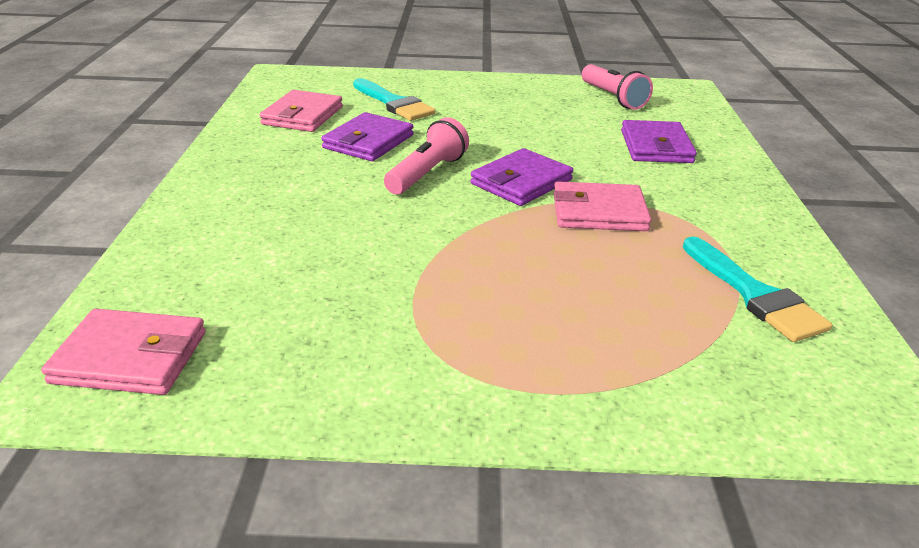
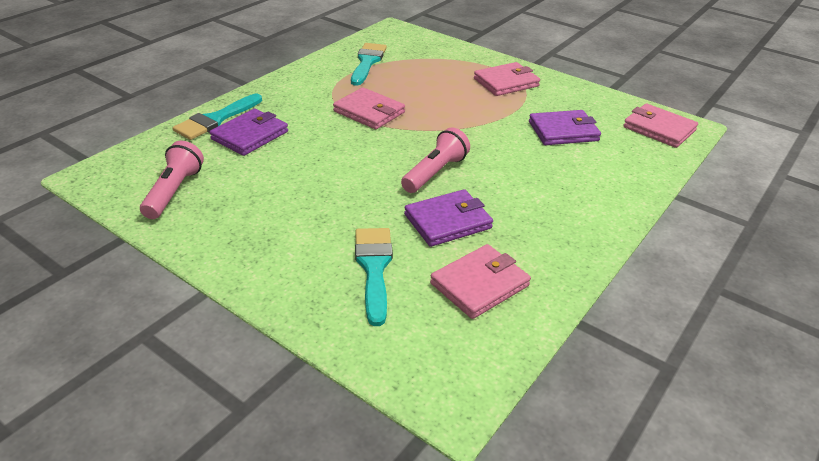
camera: 145 degrees left, 5 degrees up
(427, 174) = (435, 173): pink flashlight -> pink flashlight turned 150 degrees clockwise
(486, 355) = (506, 82): none -> pink wallet
(521, 182) = (382, 144): purple wallet -> purple wallet (563, 131)
(717, 148) = (216, 119): none -> turquoise brush

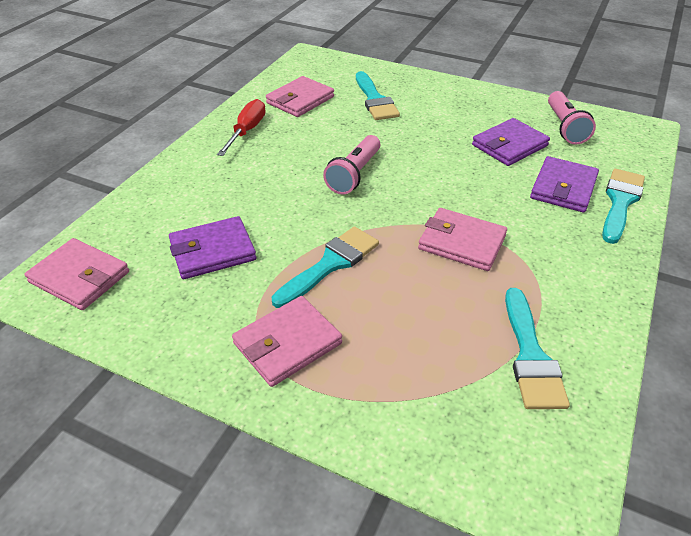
camera: 170 degrees right, 5 degrees up
(447, 221) = (331, 134): purple wallet -> purple wallet (509, 145)
(473, 113) = (330, 264): none -> turquoise brush
(551, 241) = (247, 131): none -> red screwdriver

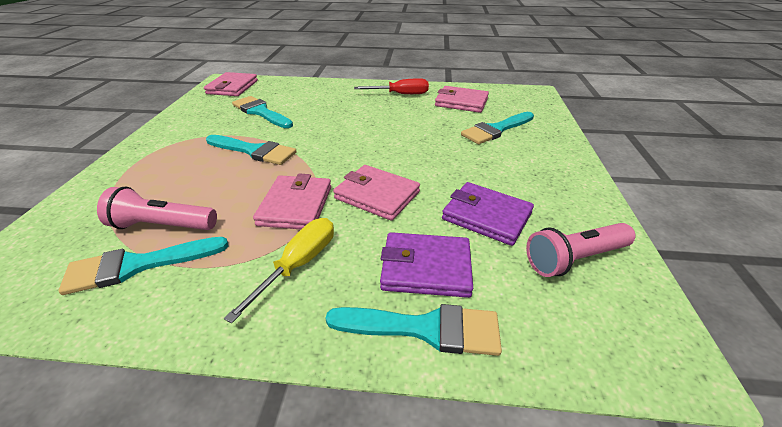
camera: 70 degrees right, 5 degrees down
(212, 251) = (261, 112): purple wallet -> turquoise brush
(287, 343) = (172, 151): pink wallet -> pink wallet (377, 195)
(354, 174) = (371, 140): pink flashlight -> pink flashlight (163, 225)
(548, 250) = (299, 264): none -> yellow screwdriver

